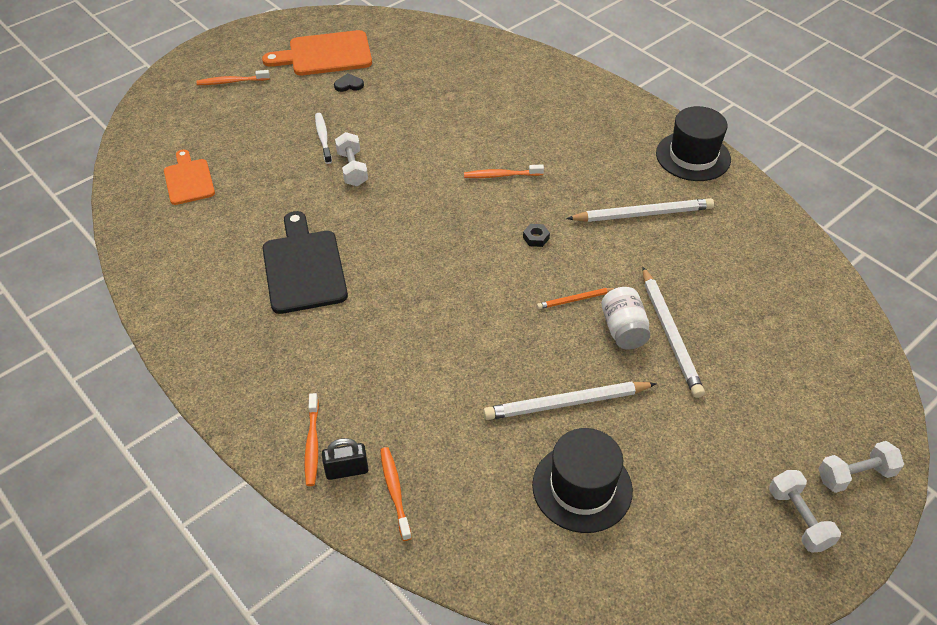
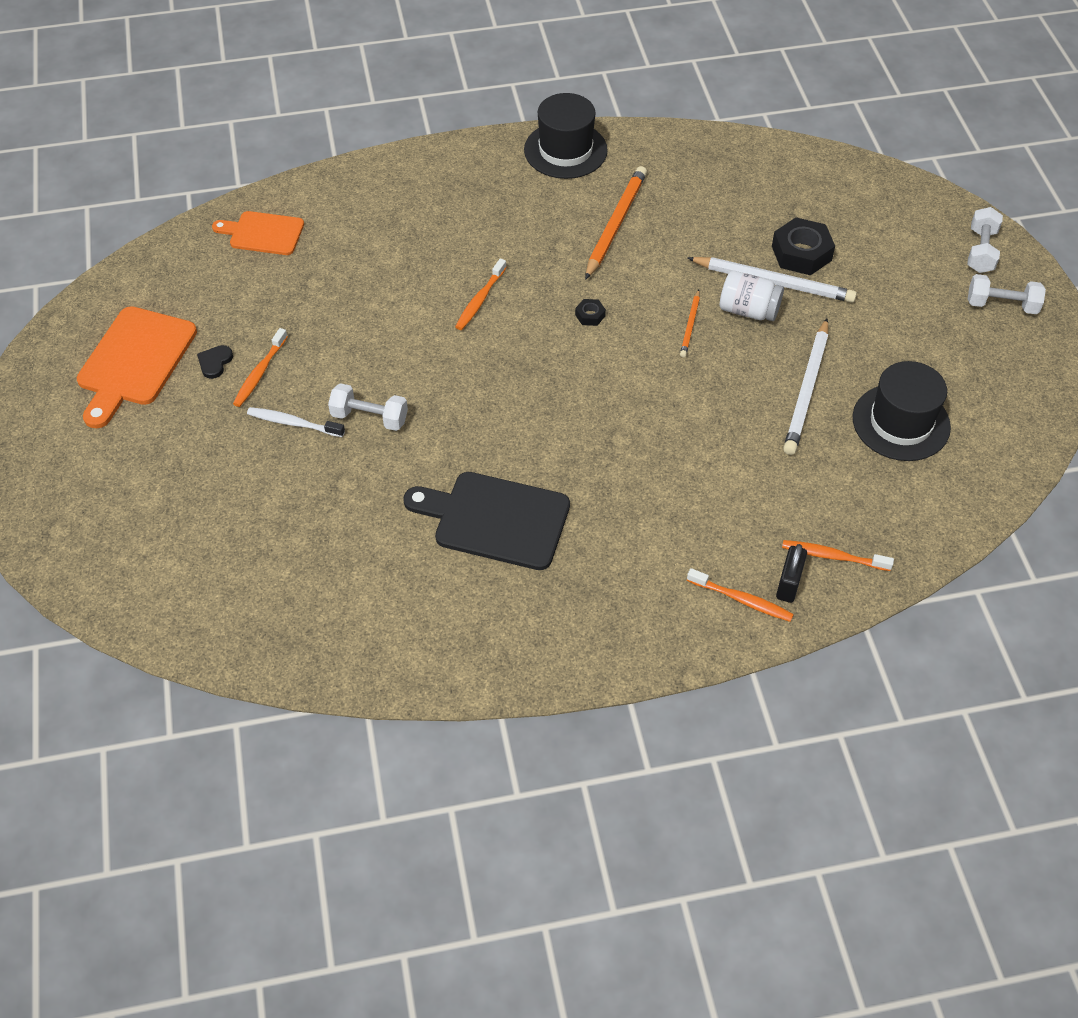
camera: 60 degrees left, 5 degrees up
(188, 180) = (263, 578): orange cutting board -> orange cutting board (263, 233)
(231, 82) = (104, 473): orange toothbrush -> orange toothbrush (260, 373)
(642, 214) = (615, 224): white pencil -> orange pencil
(721, 340) = (801, 253): none -> black nut

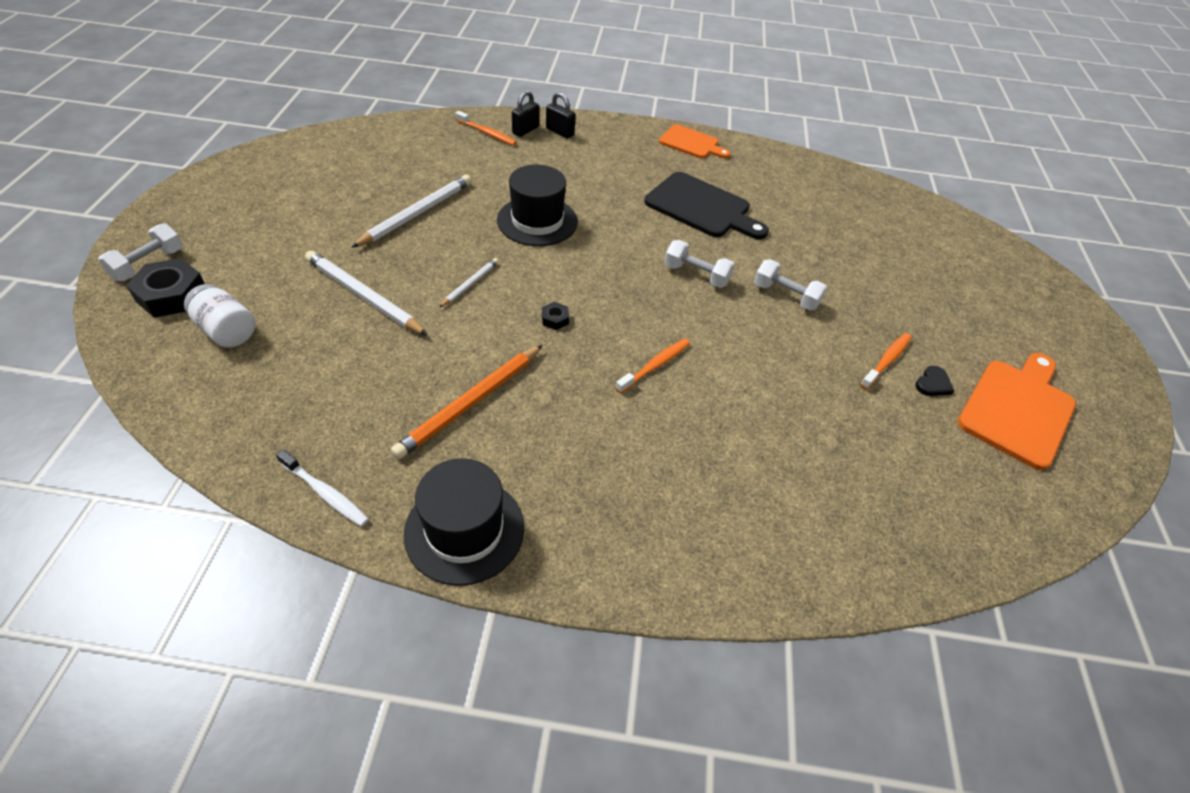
camera: 165 degrees left, 5 degrees down
(263, 233) = (892, 527): orange cutting board -> orange cutting board (691, 143)
(293, 423) = (853, 310): white toothbrush -> white toothbrush (325, 493)
(690, 325) = (470, 284): orange pencil -> white pencil
(742, 600) = (560, 132): orange toothbrush -> black padlock
(748, 310) = (408, 280): white jar -> white jar (227, 331)
(801, 253) = (311, 313): black nut -> black nut (172, 295)
(901, 422) = (369, 177): black hat -> black hat (537, 221)
(1001, 305) = (194, 221): white dumbbell -> white dumbbell (696, 275)

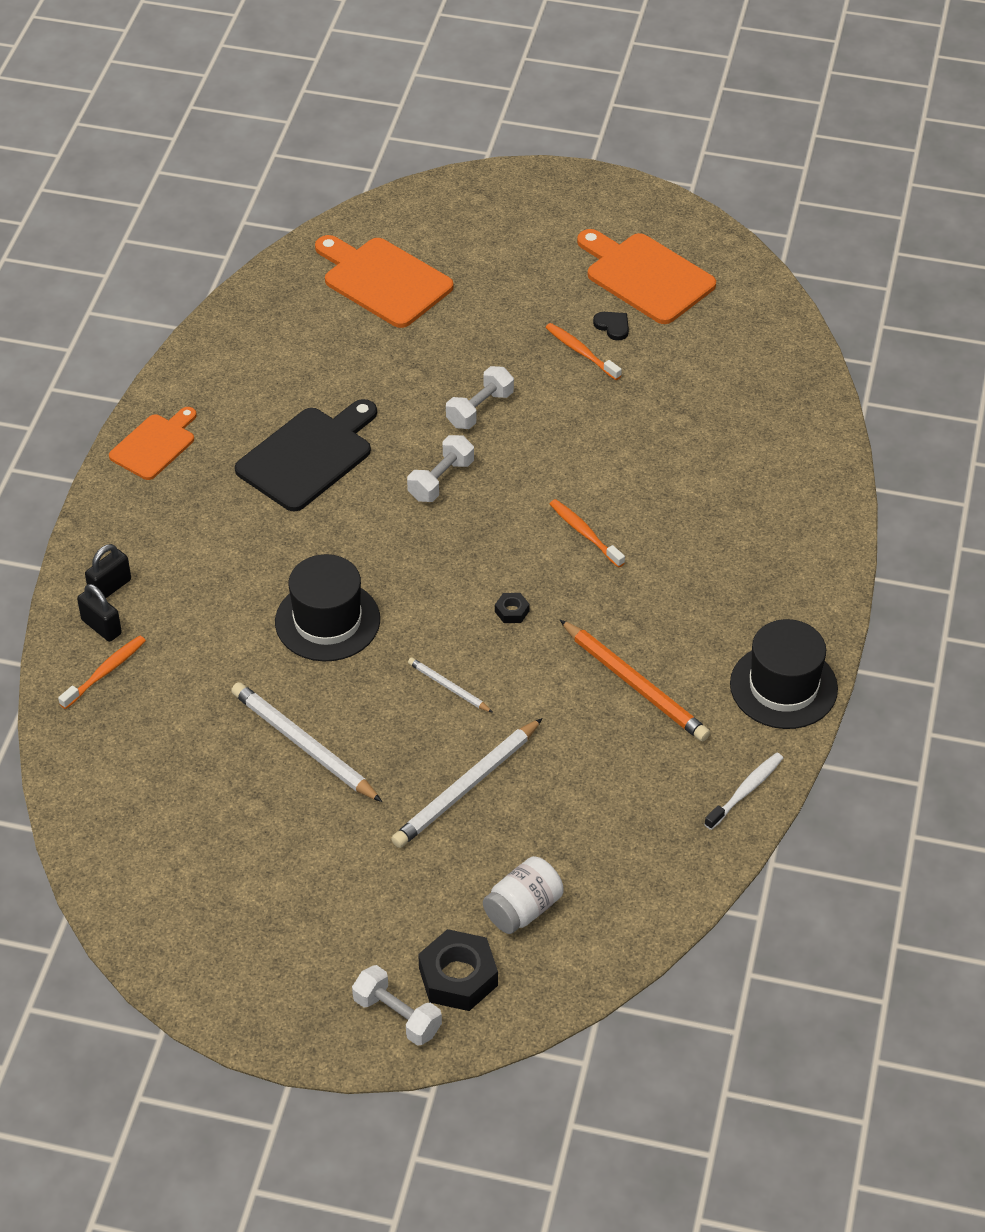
camera: 80 degrees left, 0 degrees up
(908, 238) = (383, 280): none -> orange cutting board

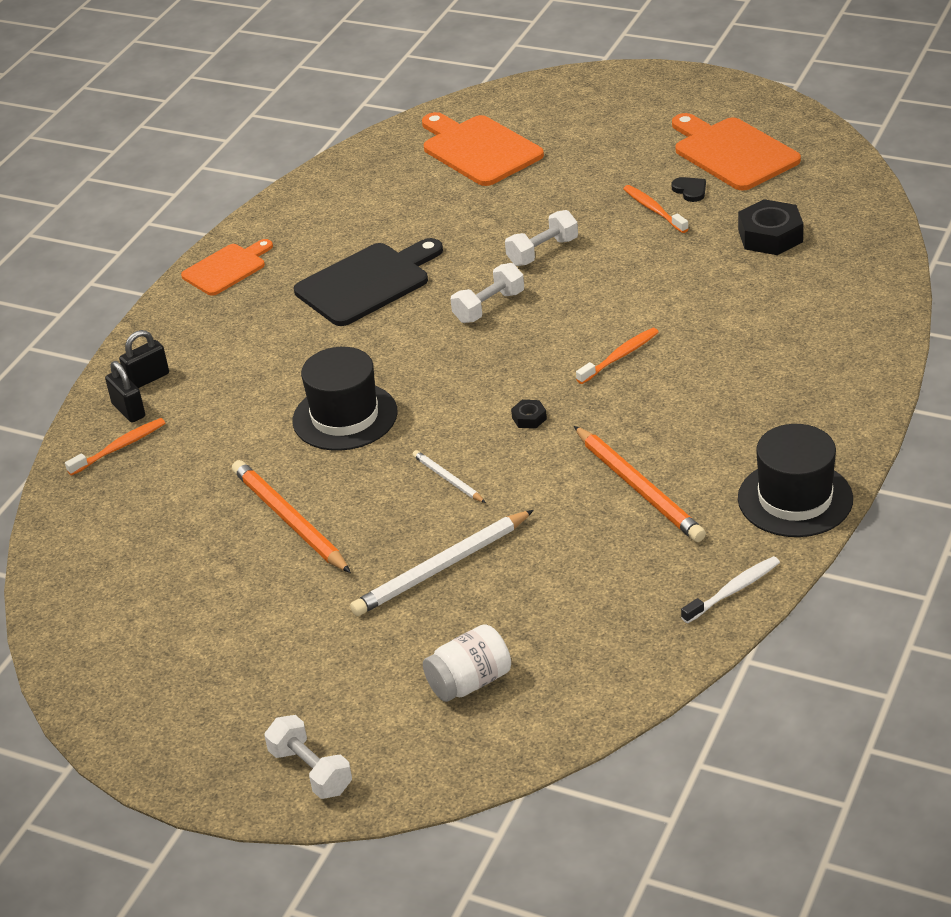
camera: 15 degrees right, 10 degrees down
(304, 745) = (290, 520): white pencil -> orange pencil
(458, 977) = (384, 740): black nut -> black nut (770, 236)
(584, 533) = (619, 356): orange toothbrush -> orange toothbrush turned 75 degrees clockwise

